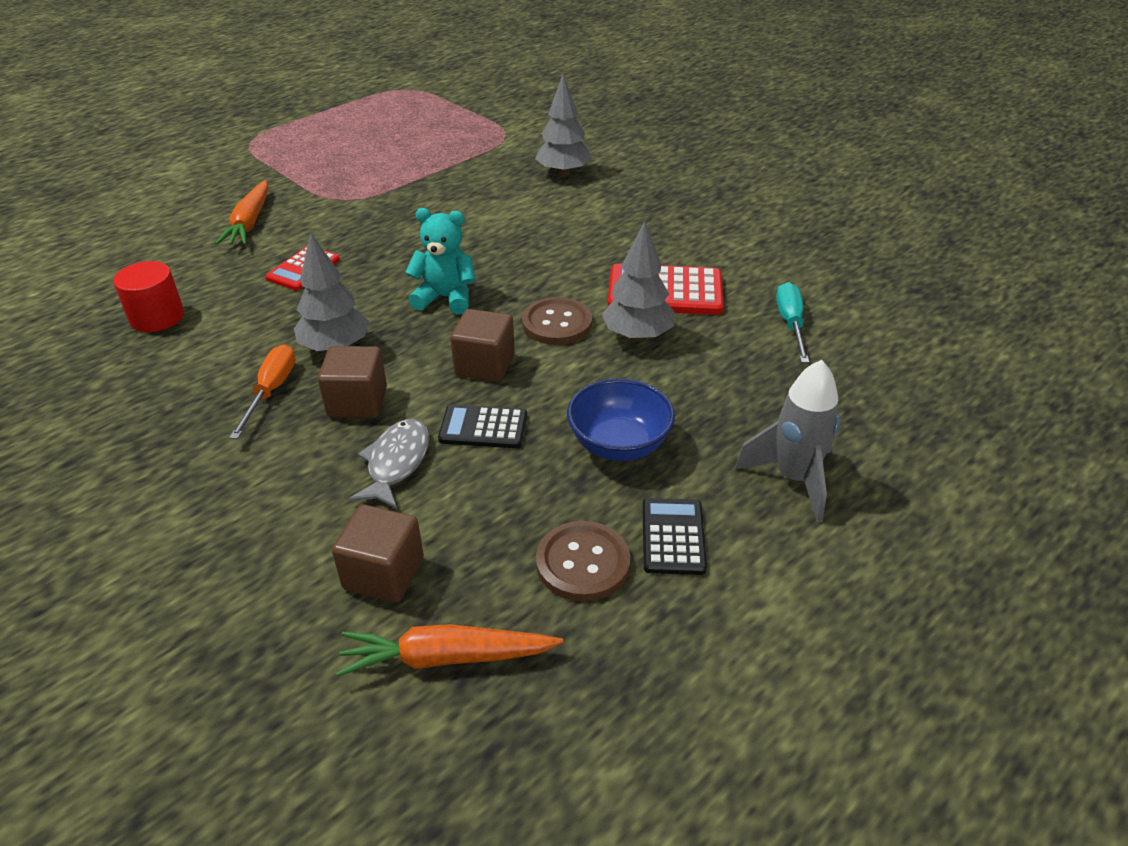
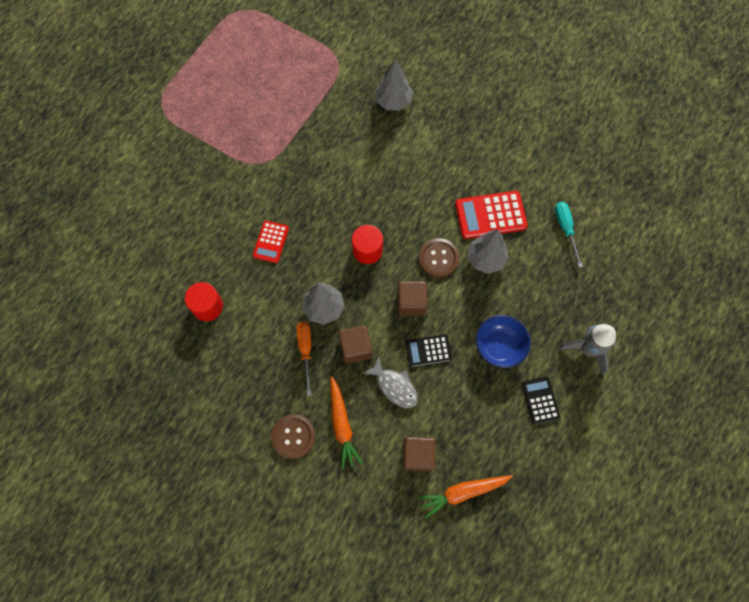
camera: 15 degrees left, 30 degrees up
(249, 222) = (212, 202): orange carrot -> orange carrot (342, 425)
(396, 463) = (394, 386): grey fish -> grey fish turned 135 degrees clockwise
(445, 298) = (367, 250): turquoise teddy bear -> red cylinder
(583, 563) = (504, 426): brown button -> brown button (293, 436)

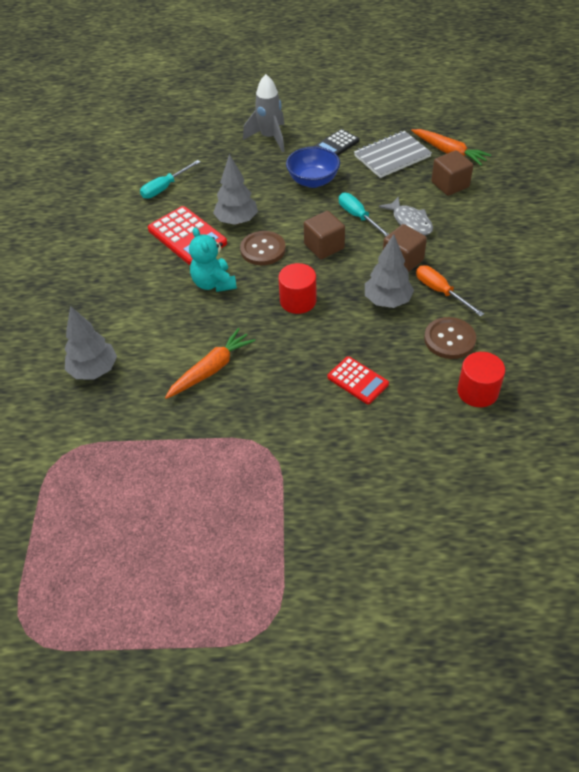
camera: 120 degrees left, 20 degrees down
(271, 242) = (357, 380): red calculator -> red calculator turned 60 degrees clockwise
(293, 436) = (520, 259): brown button -> brown button (449, 339)
(305, 351) = (440, 291): orange screwdriver -> orange screwdriver turned 90 degrees clockwise
(342, 425) = (476, 236): orange carrot -> orange carrot (211, 369)
(394, 386) = (410, 222): grey fish -> grey fish turned 135 degrees clockwise
(424, 206) = (214, 283): none -> turquoise teddy bear
(428, 351) = (358, 217): black calculator -> turquoise screwdriver
(490, 436) = (392, 156): none -> grey notebook

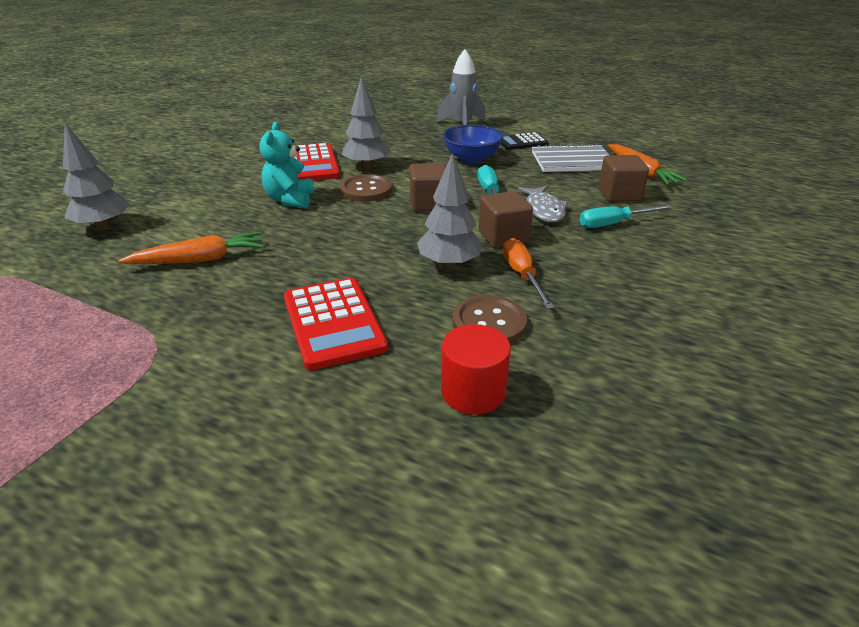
camera: 25 degrees right, 15 degrees down
(165, 188) = (332, 133): turquoise screwdriver -> turquoise screwdriver (613, 224)
(298, 301) = (353, 235): red cylinder -> none
(357, 380) = (333, 323): red calculator -> red calculator, size x1.63

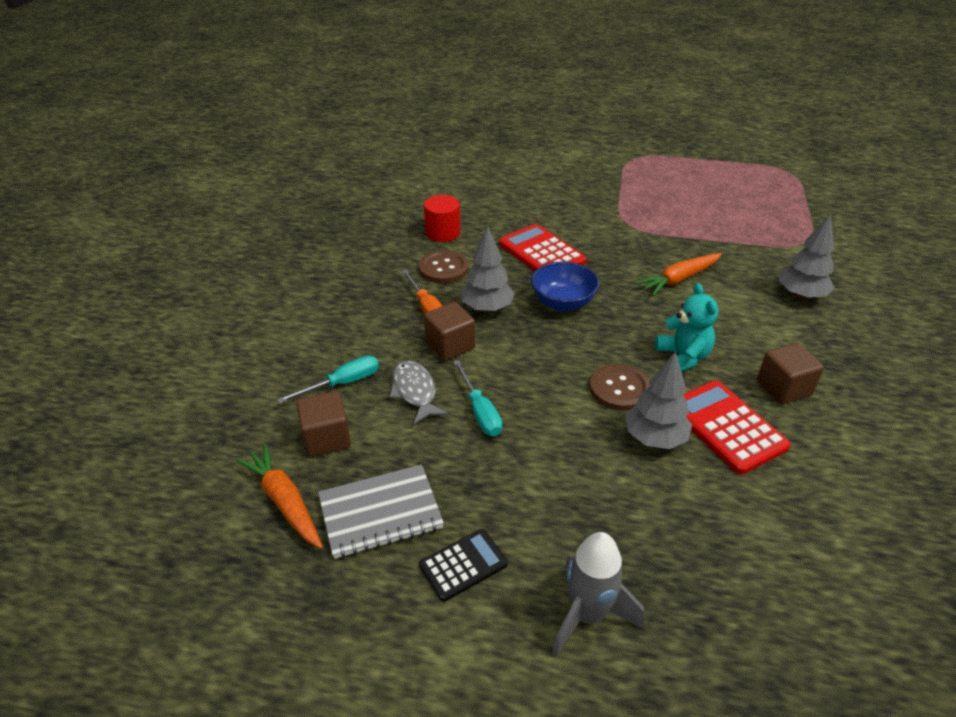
camera: 165 degrees right, 5 degrees up
(429, 204) = (539, 379): brown cube -> brown cube (783, 388)
(471, 159) = (527, 488): blue bowl -> blue bowl (563, 303)

